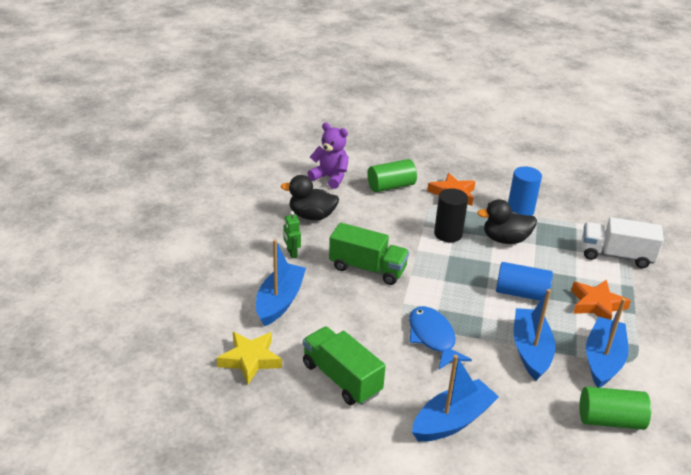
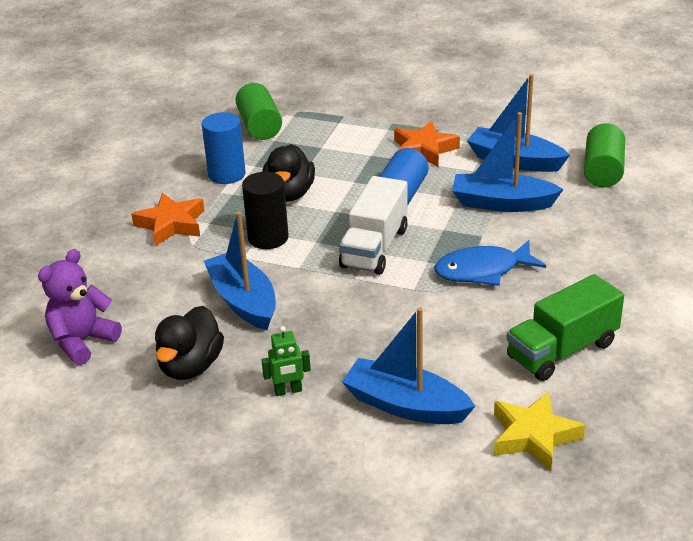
camera: 80 degrees left, 0 degrees up
(367, 268) = (336, 315): green truck -> none
(391, 186) = (131, 279): green cylinder -> green cylinder (259, 126)
(452, 420) = (620, 269): blue boat -> blue boat (243, 301)
(616, 256) = (335, 123): white truck -> white truck (375, 248)

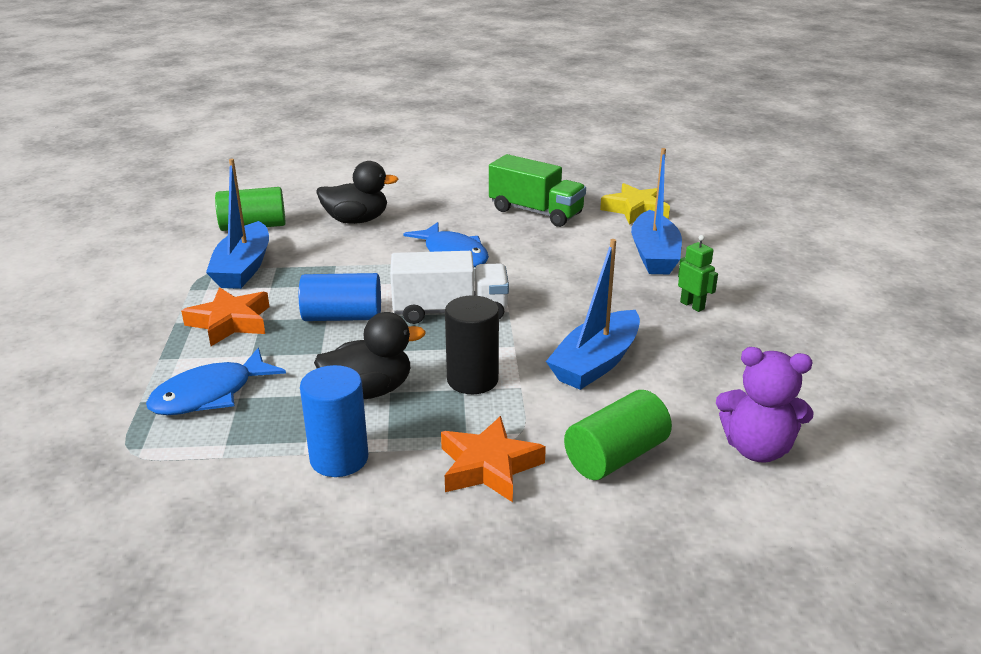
camera: 115 degrees left, 5 degrees down
(191, 366) = (716, 363): black duck -> black duck (356, 220)
(259, 126) = (182, 471): green cylinder -> green cylinder (616, 456)
(332, 138) = (210, 394): none -> blue fish
(502, 203) = (333, 262): blue boat -> none

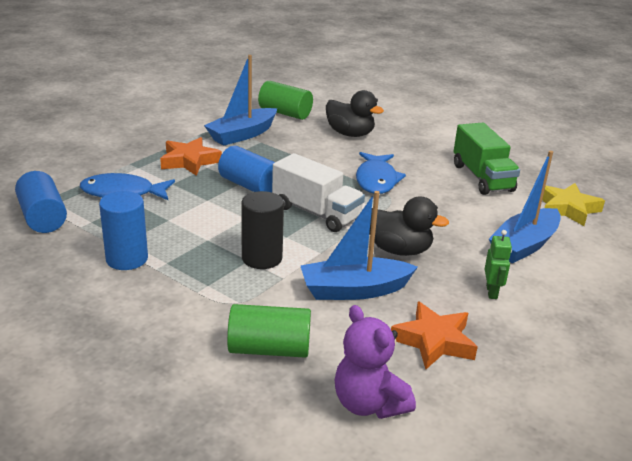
camera: 40 degrees right, 0 degrees up
(154, 473) = (43, 217): none -> blue cylinder
(369, 391) = (197, 233): black duck -> black duck (398, 250)
(488, 466) = (190, 309): orange star -> orange star (434, 341)

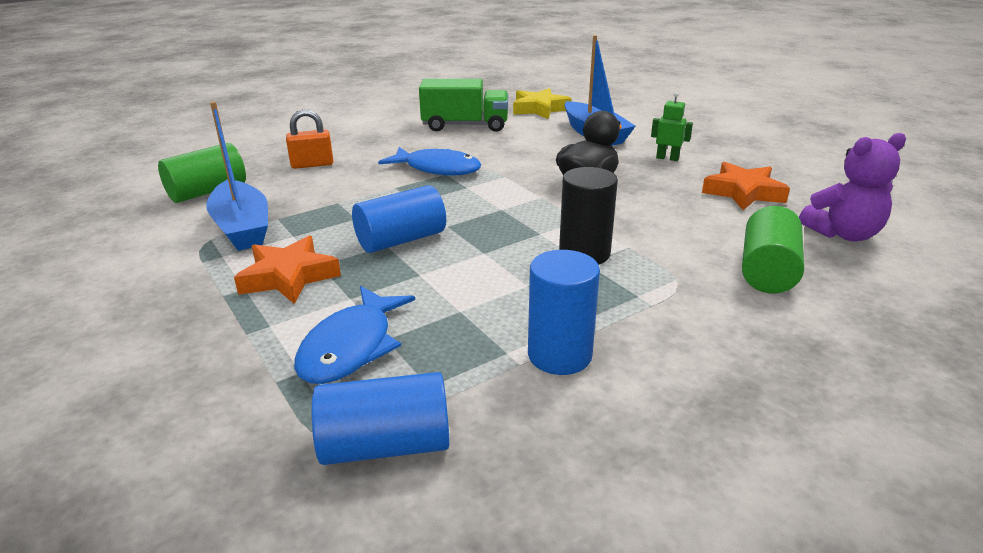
camera: 70 degrees left, 0 degrees up
(316, 213) = (493, 209): white truck -> none
(350, 134) = (312, 164): black duck -> orange padlock
(354, 290) = (658, 213): blue boat -> none

